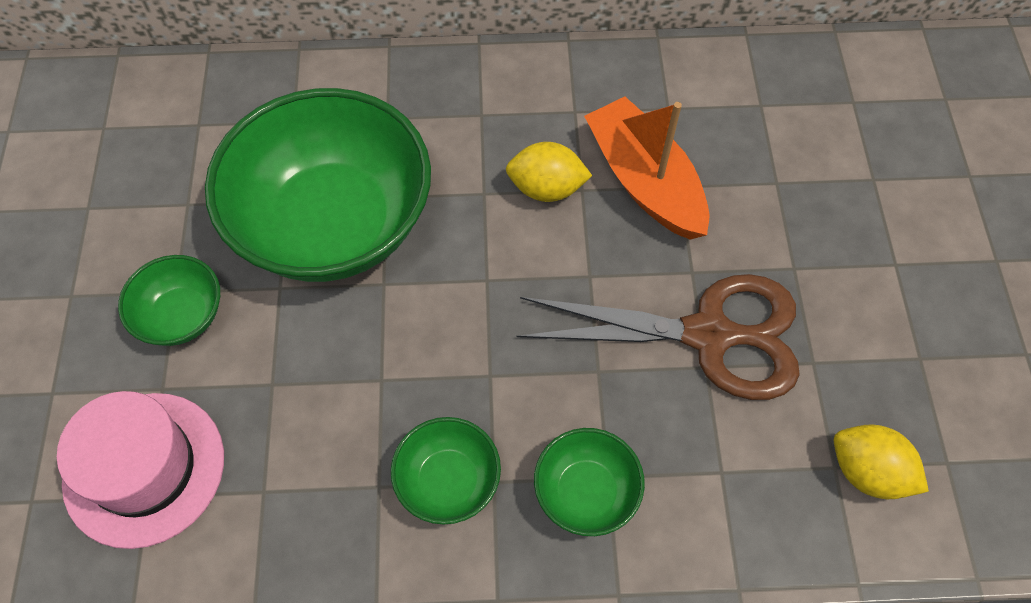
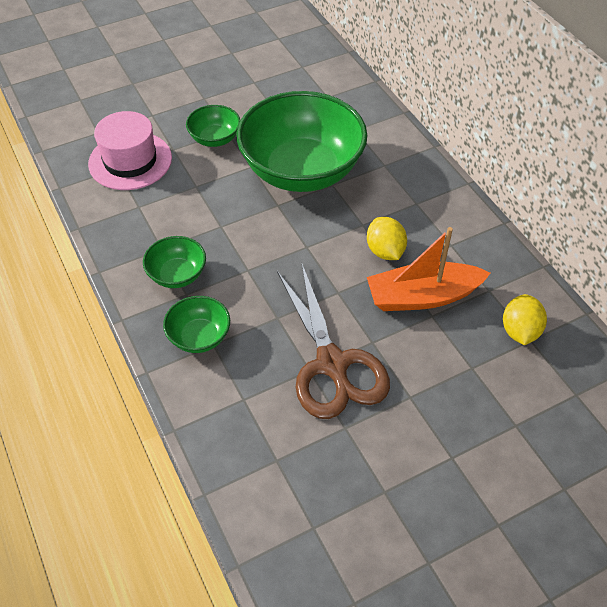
camera: 65 degrees right, 10 degrees down
(645, 182) = (423, 296): orange boat -> orange boat turned 135 degrees counterclockwise
(867, 472) = (282, 480): yellow lemon -> yellow lemon (520, 331)

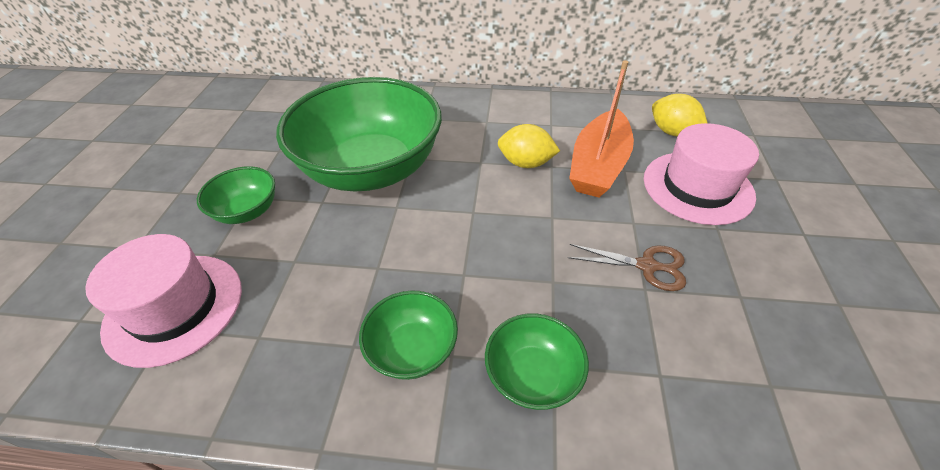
camera: 55 degrees left, 5 degrees down
(332, 364) = (646, 266): brown scissors -> brown scissors, size x0.50
(452, 370) = (697, 187): none -> pink hat

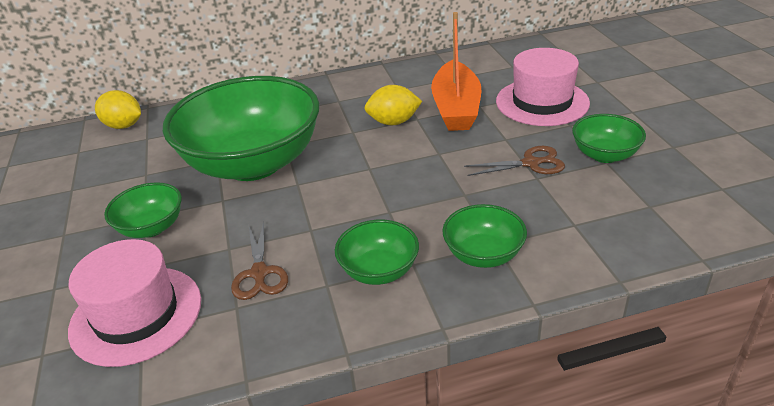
camera: 20 degrees left, 10 degrees down
(302, 303) = (259, 273): none -> brown scissors
(672, 132) = (503, 69): yellow lemon -> yellow lemon (124, 126)
(742, 285) = (604, 155): none -> green bowl

